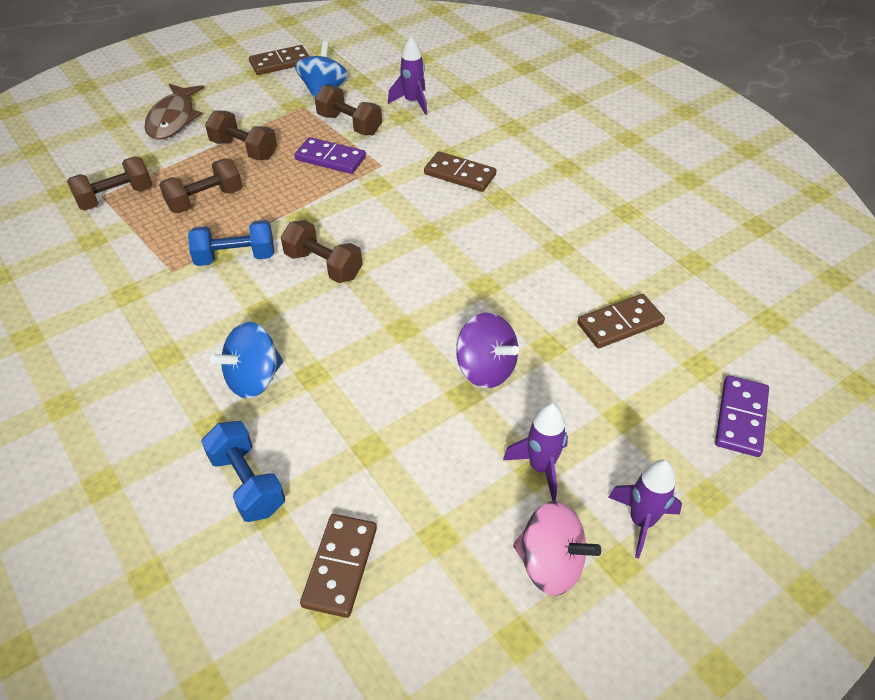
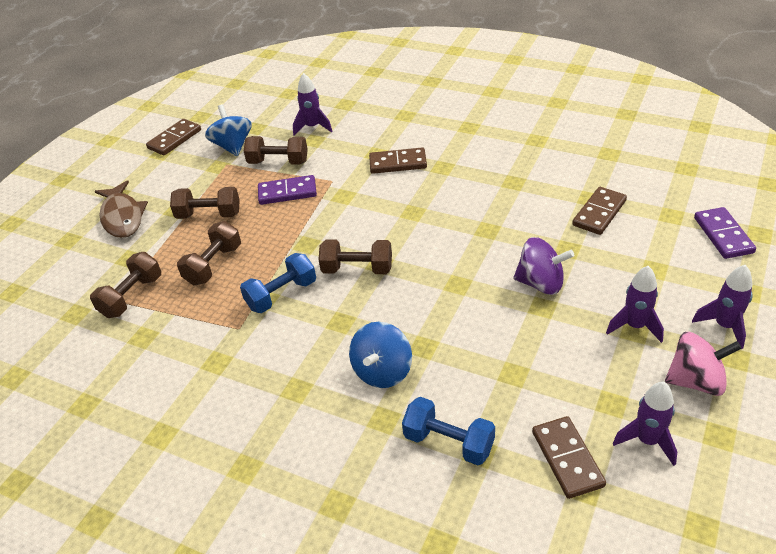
camera: 25 degrees left, 5 degrees down
(437, 597) = (647, 440): none -> purple rocket

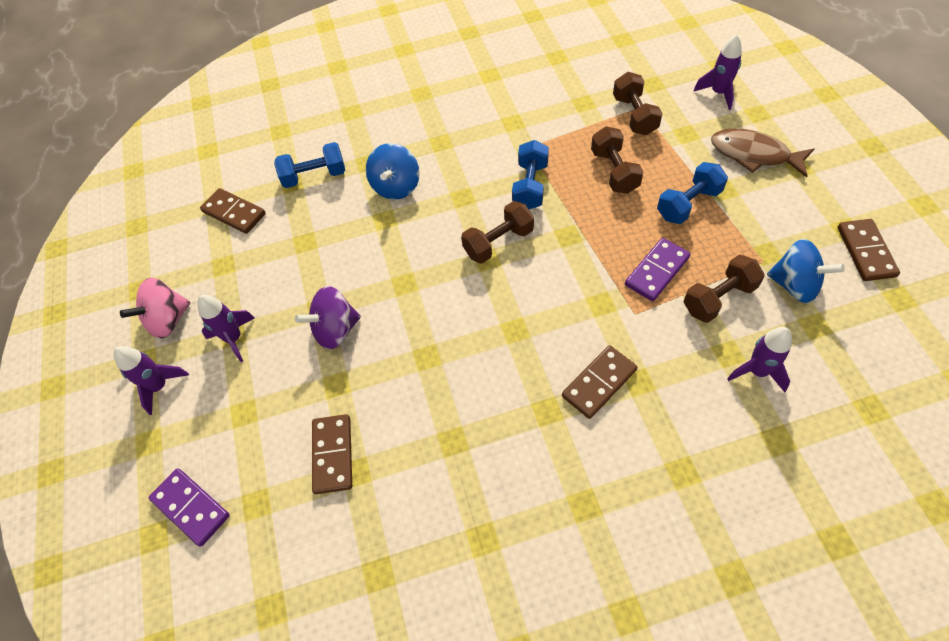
camera: 140 degrees right, 15 degrees up
(209, 215) = (688, 204): brown dumbbell -> blue dumbbell
(382, 371) = (396, 186): blue spinning top -> blue spinning top turned 150 degrees counterclockwise
(647, 440) = (187, 255): purple rocket -> purple rocket (718, 93)

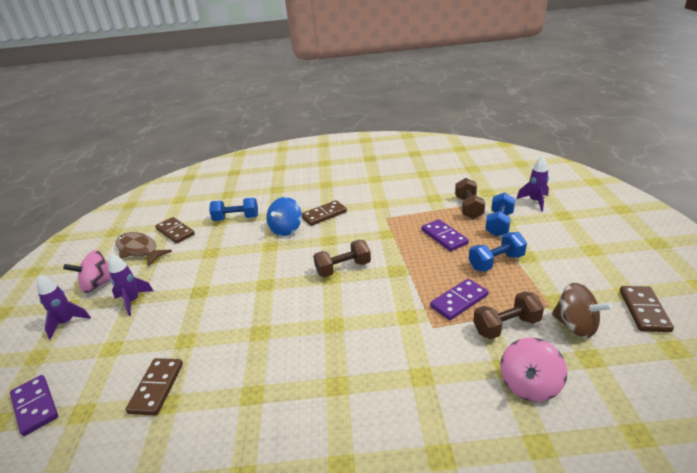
camera: 10 degrees right, 25 degrees down
(335, 330) = (203, 305): purple spinning top -> none
(530, 186) = (379, 239): blue dumbbell -> blue dumbbell (499, 224)
(599, 383) = (387, 371): brown domino -> brown domino (324, 215)
(614, 171) = (444, 237): brown dumbbell -> purple domino
(754, 154) = (556, 238): brown fish -> brown fish (139, 250)
(757, 371) = (529, 385): purple rocket -> pink spinning top
(794, 285) = (575, 326): blue spinning top -> brown spinning top

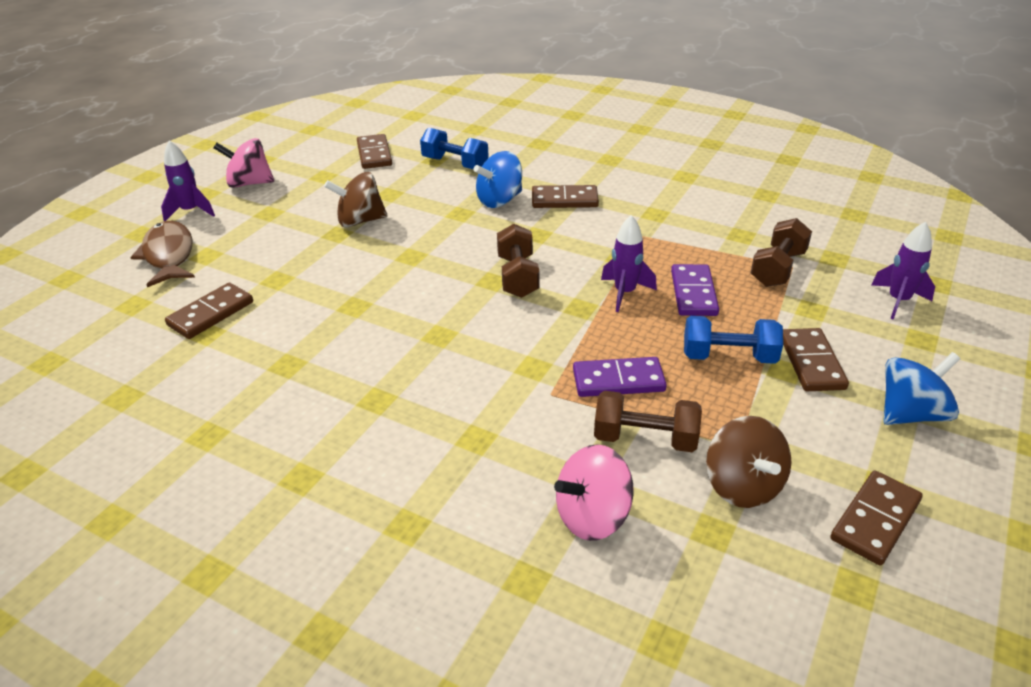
camera: 30 degrees right, 5 degrees up
(35, 406) = (104, 279): purple domino -> none
(133, 301) = (265, 215): purple rocket -> purple rocket (625, 293)
(139, 250) = (320, 161): brown fish -> brown fish (169, 255)
(208, 277) = (360, 221): none -> brown spinning top
(343, 268) = (517, 276): brown dumbbell -> brown dumbbell turned 75 degrees clockwise
(499, 224) = (797, 309): blue dumbbell -> none
(534, 247) = (812, 362): none -> brown domino
(599, 252) = (910, 413): none -> blue spinning top

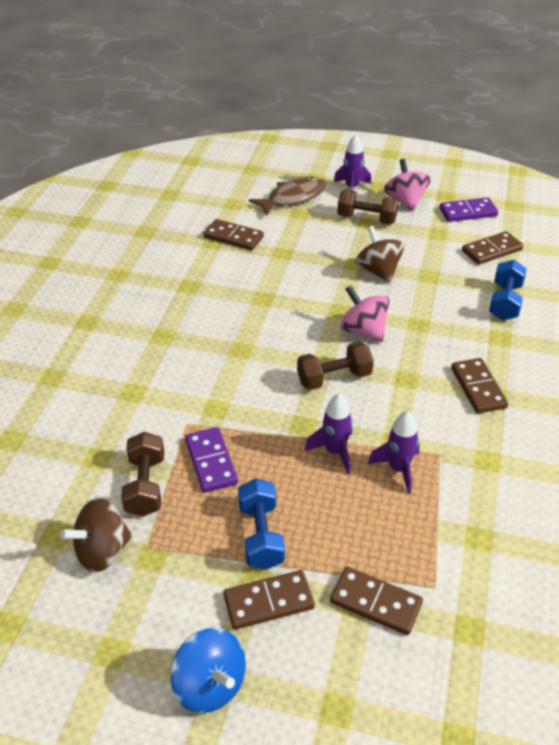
camera: 75 degrees right, 5 degrees up
(499, 200) = (453, 344): blue spinning top -> none
(592, 516) = (65, 464): pink spinning top -> pink spinning top (363, 331)
(693, 293) = (352, 502): purple domino -> purple domino (468, 212)
(777, 268) = (424, 573): brown dumbbell -> brown dumbbell (366, 219)
(875, 520) = (73, 643): brown domino -> brown domino (376, 602)
(898, 301) = (403, 691): purple rocket -> purple rocket (398, 469)

